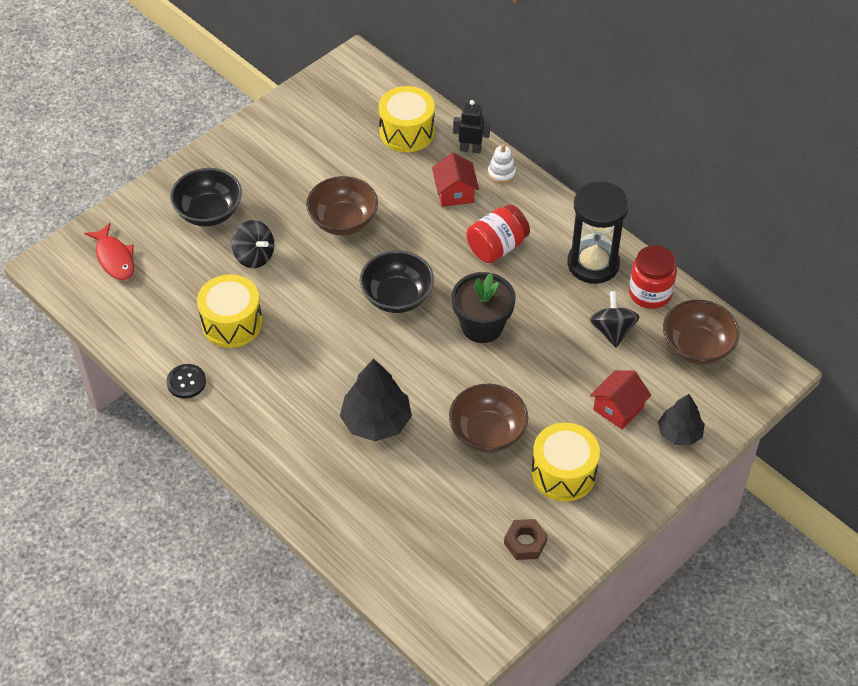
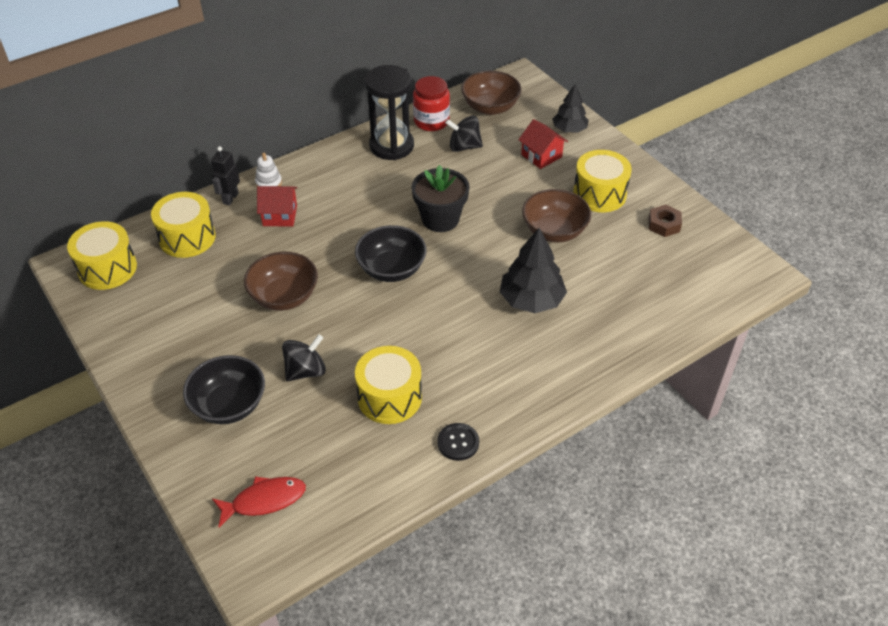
camera: 80 degrees left, 5 degrees down
(354, 88) = (107, 268): none -> yellow drum
(497, 247) = (354, 198): red jar -> none

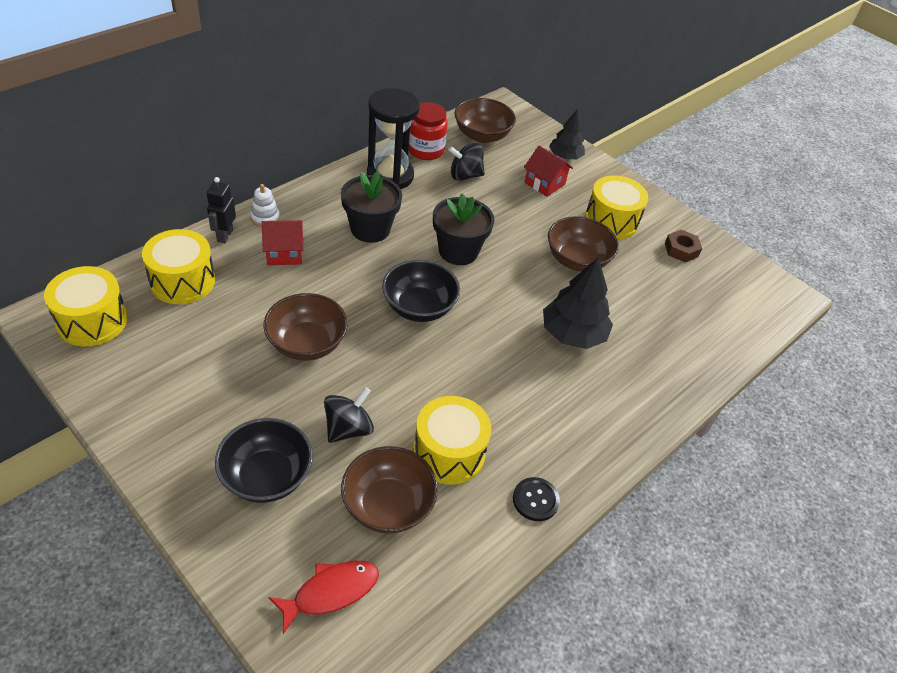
camera: 15 degrees left, 0 degrees up
(326, 436) = (388, 505): none -> brown bowl
(362, 196) = (370, 229): none -> black flower pot

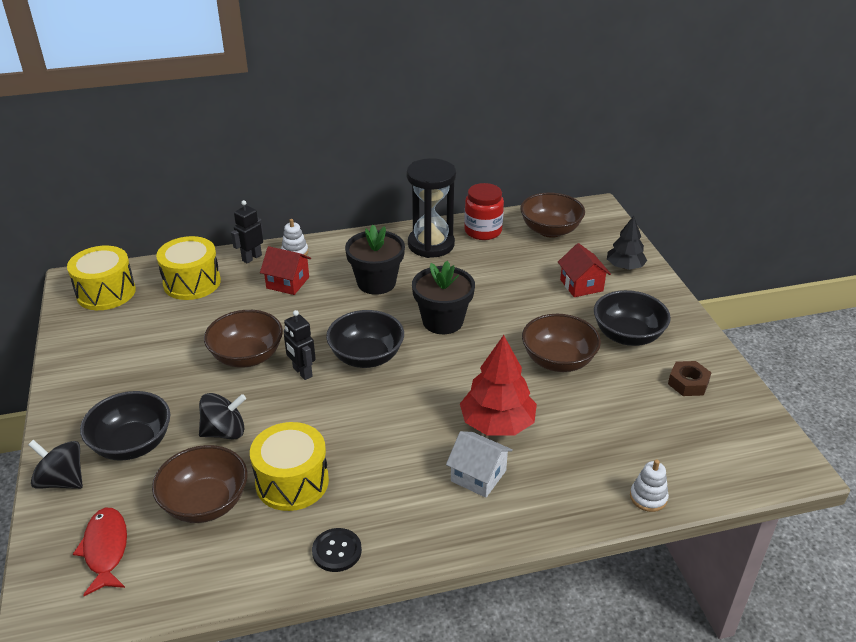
camera: 35 degrees right, 10 degrees down
(331, 592) = (105, 549): red fish -> red fish turned 105 degrees counterclockwise
(373, 342) = (302, 372): none -> black robot
(465, 175) = (504, 260): black spinning top -> black spinning top (62, 480)
(573, 334) = (497, 424): black tree -> red tree
(593, 386) = (478, 476): none -> white house
(611, 221) = (627, 335): yellow drum -> black bowl
(721, 357) = (648, 497): none -> white stacking toy

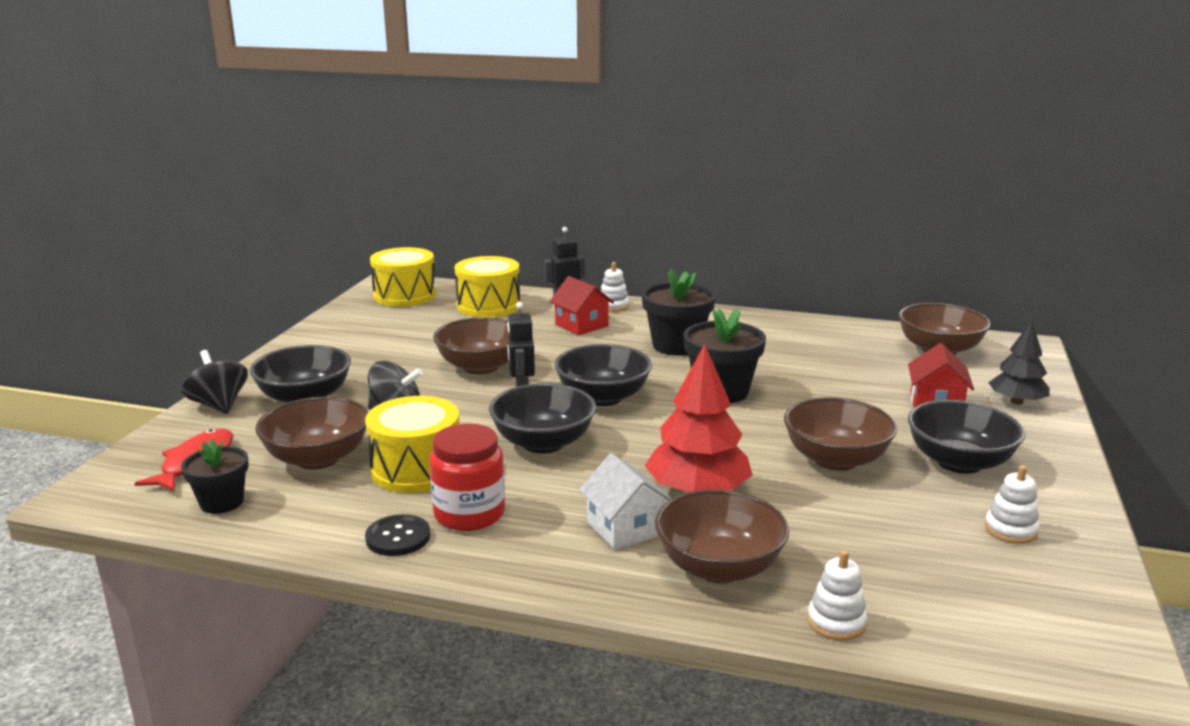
camera: 30 degrees right, 15 degrees down
(171, 578) = (222, 502): none -> black flower pot
(361, 419) = (543, 443): none -> black bowl
(431, 244) = (772, 331): black hourglass -> none
(483, 231) = (848, 333): red jar -> red jar (469, 514)
(557, 484) = (719, 567): none -> brown bowl
(688, 383) = (1010, 530): brown nut -> white stacking toy

